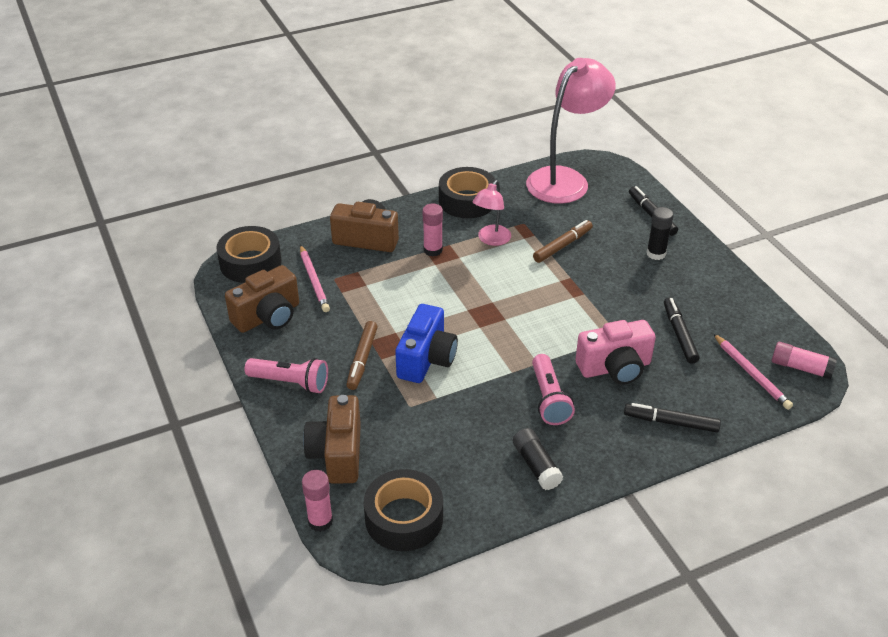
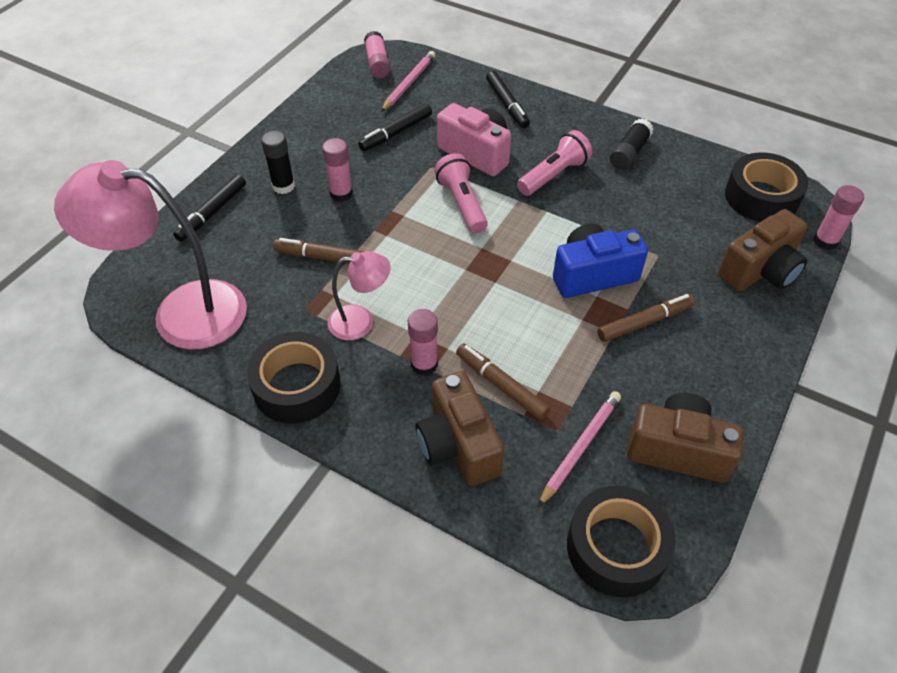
camera: 125 degrees left, 10 degrees up
(290, 383) = (733, 359): pink flashlight -> pink flashlight (462, 203)
(386, 272) = (501, 385): none -> brown marker
(624, 277) = (341, 194): none -> pink glue stick

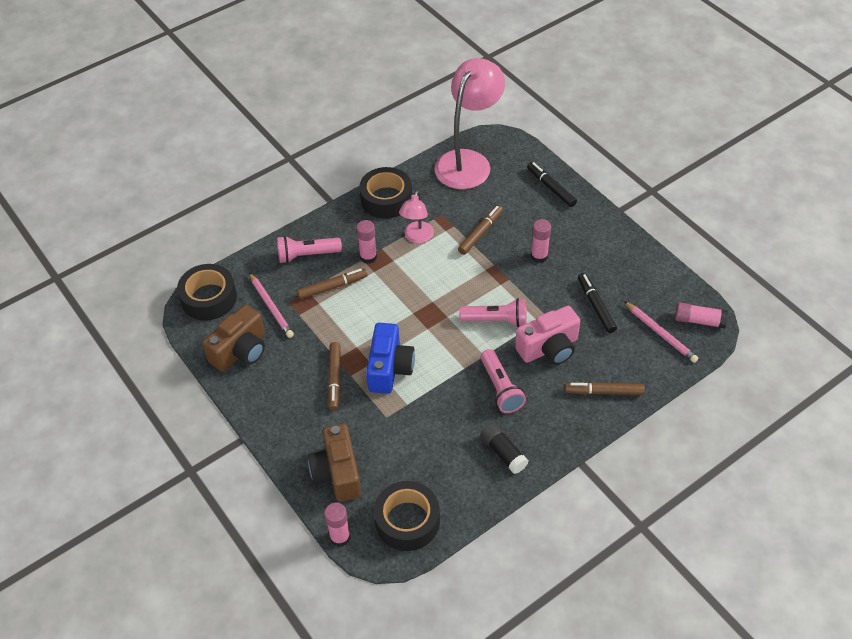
camera: 115 degrees right, 0 degrees up
(283, 186) = (562, 228): black glue stick -> none
(458, 445) = (307, 255): brown camera -> pink flashlight
(507, 104) = (603, 392): black marker -> brown marker

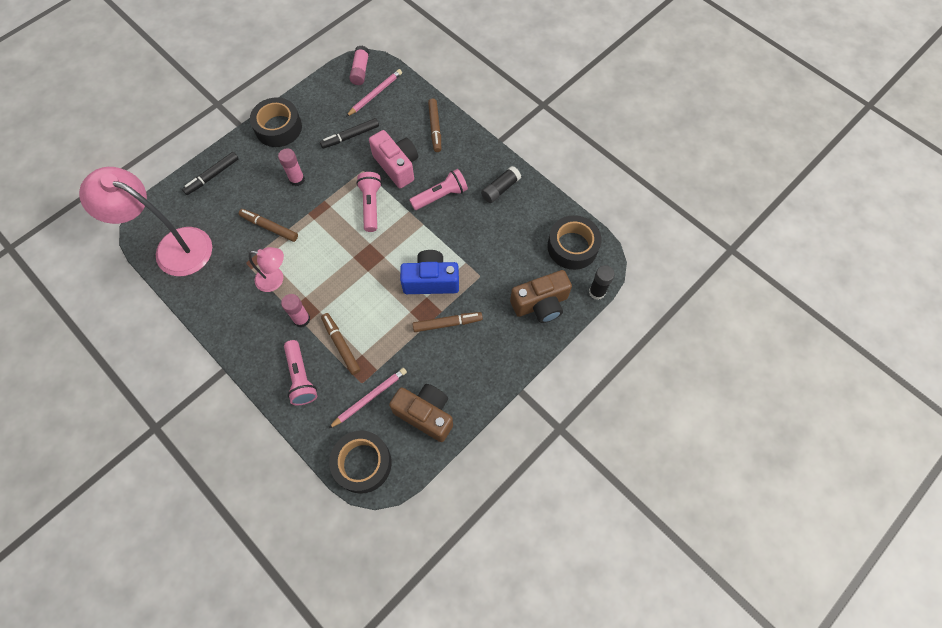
camera: 100 degrees left, 15 degrees up
(340, 537) = (597, 292): pink glue stick -> black glue stick
(386, 199) = (223, 315): black tape -> black tape (278, 128)

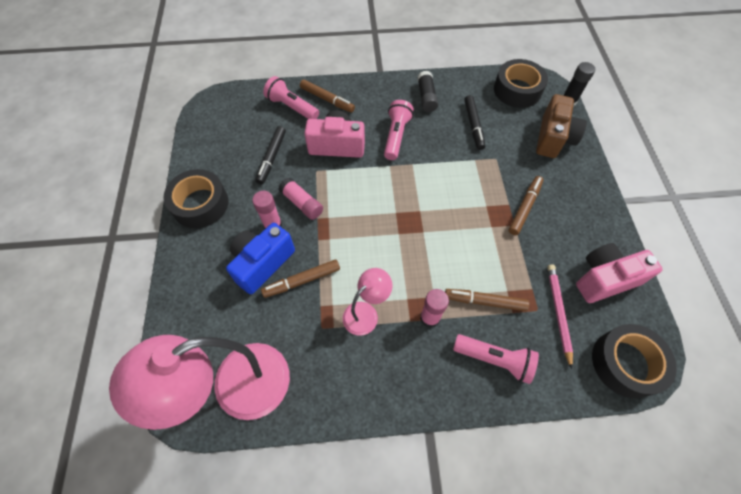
camera: 50 degrees left, 5 degrees down
(212, 176) = (190, 294): black marker -> black marker (473, 125)
(360, 70) = (214, 110): pink glue stick -> pink glue stick (302, 203)
(371, 205) = (358, 187): pink flashlight -> pink flashlight (292, 107)
(375, 94) = (249, 115): pink pencil -> none
(425, 414) = (604, 279): brown camera -> pink camera
(431, 281) = (473, 193): blue camera -> blue camera (262, 263)

